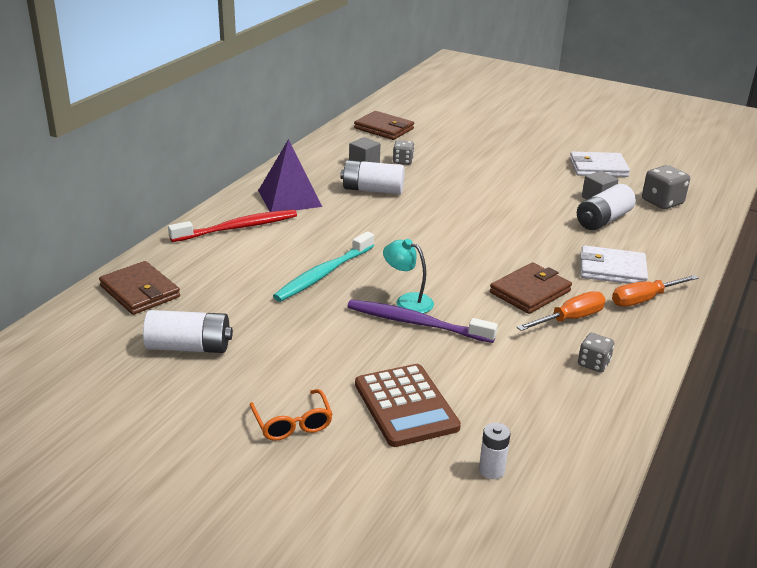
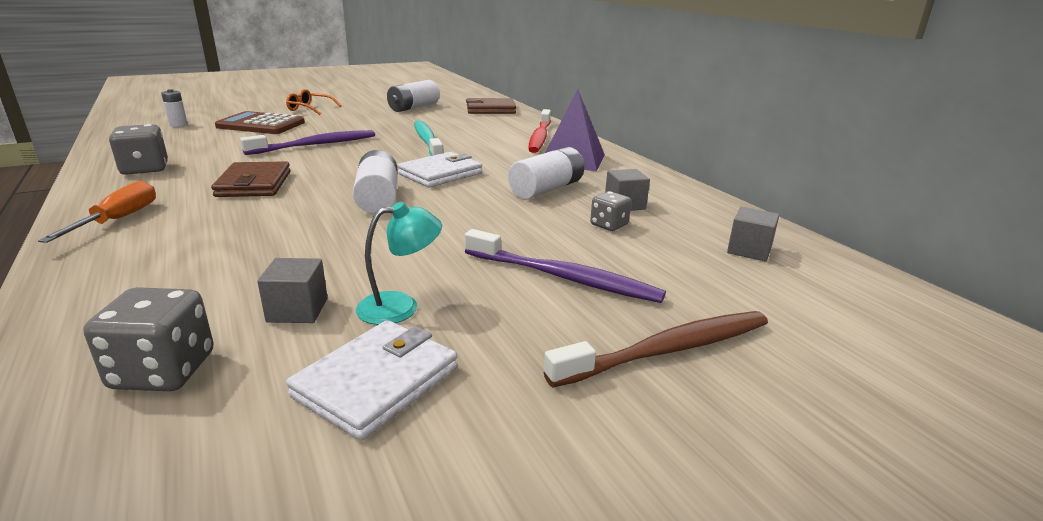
camera: 125 degrees right, 5 degrees down
(384, 128) = (749, 250): brown wallet -> grey cube
(407, 301) = (343, 150): turquoise lamp -> turquoise lamp (400, 306)
(479, 158) = (562, 277): none -> purple toothbrush
(500, 132) = (666, 350): none -> brown toothbrush
(570, 319) = (193, 182): orange screwdriver -> none
(593, 363) = (145, 169): grey dice -> grey dice, size x1.59
(603, 220) = (250, 280): white battery -> white battery (378, 198)
(612, 269) = (181, 230): white wallet -> white wallet (440, 174)

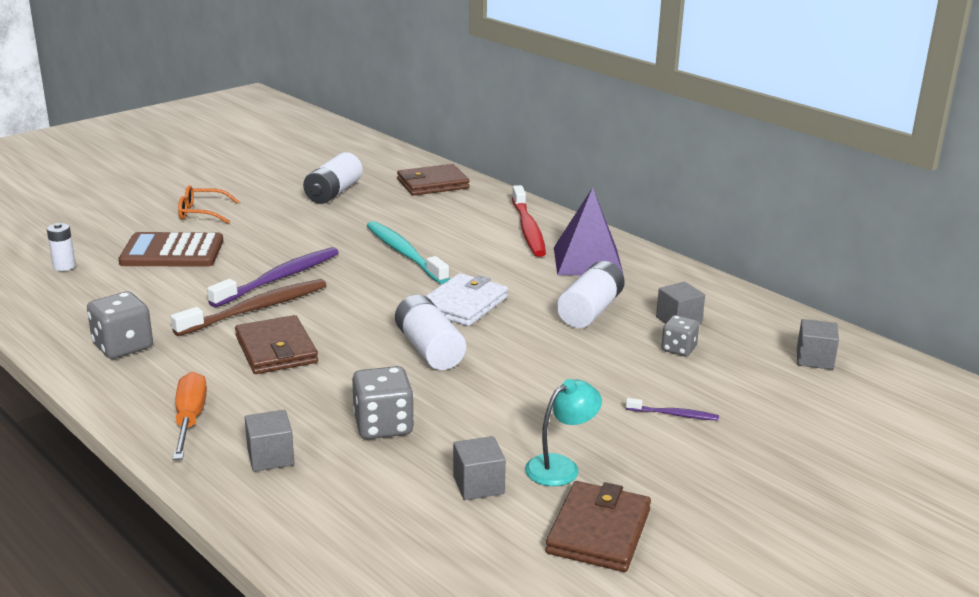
camera: 15 degrees left, 0 degrees up
(140, 256) = (270, 457): none -> grey cube
(163, 371) = (428, 553): grey dice -> grey dice (383, 426)
(376, 382) = (599, 531): white wallet -> brown wallet
(562, 277) = (673, 414): purple toothbrush -> purple toothbrush, size x0.48
(666, 350) = (792, 468): brown toothbrush -> brown toothbrush (255, 309)

